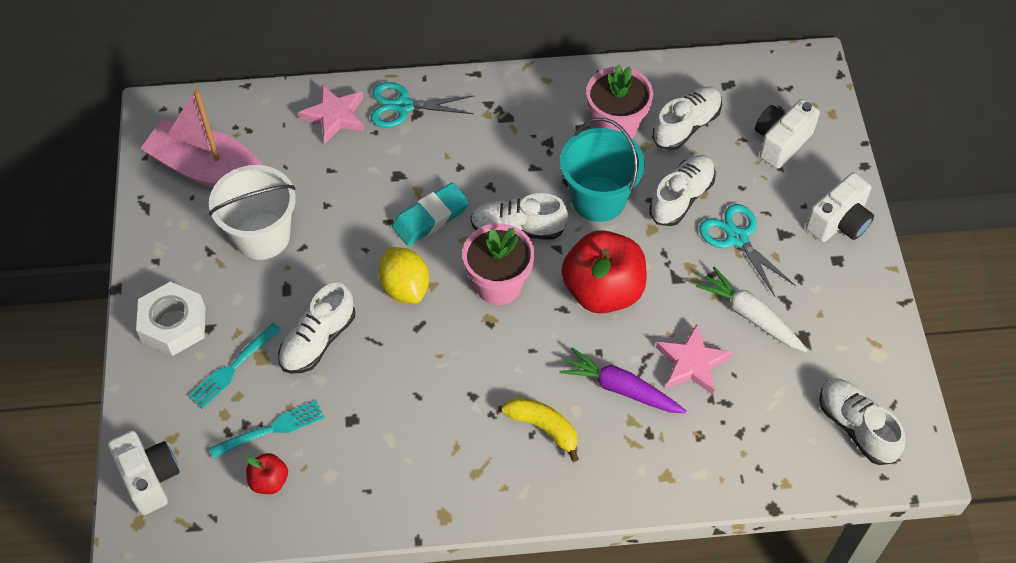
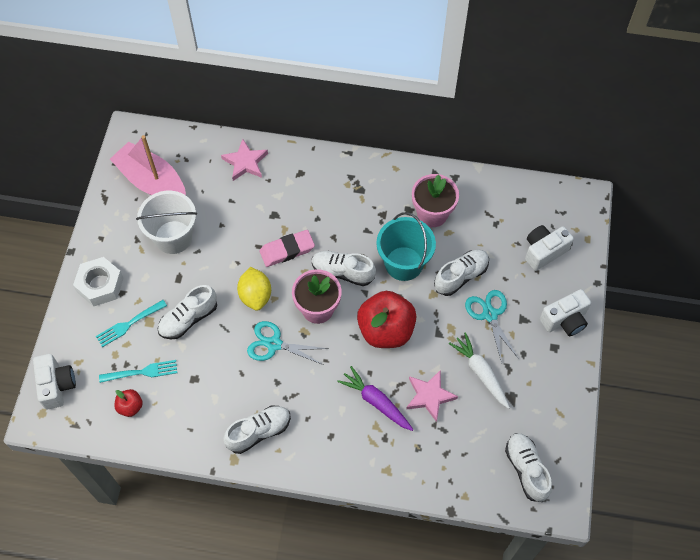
camera: 15 degrees right, 5 degrees up
(403, 106) = (293, 165): turquoise scissors -> turquoise scissors (274, 344)
(430, 217) = (287, 250): turquoise eraser -> pink eraser
(544, 428) = (316, 416): yellow banana -> none
(686, 126) = (481, 224): white shoe -> white shoe (259, 432)

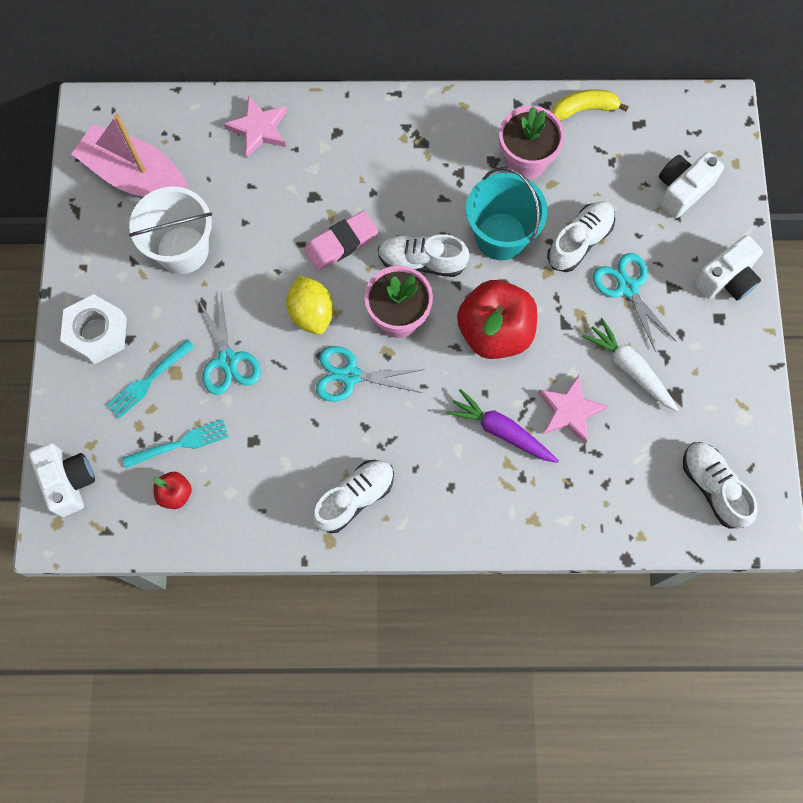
camera: 10 degrees left, 10 degrees up
(188, 319) = (228, 360): white shoe -> turquoise scissors
(482, 184) = (584, 109): none -> yellow banana

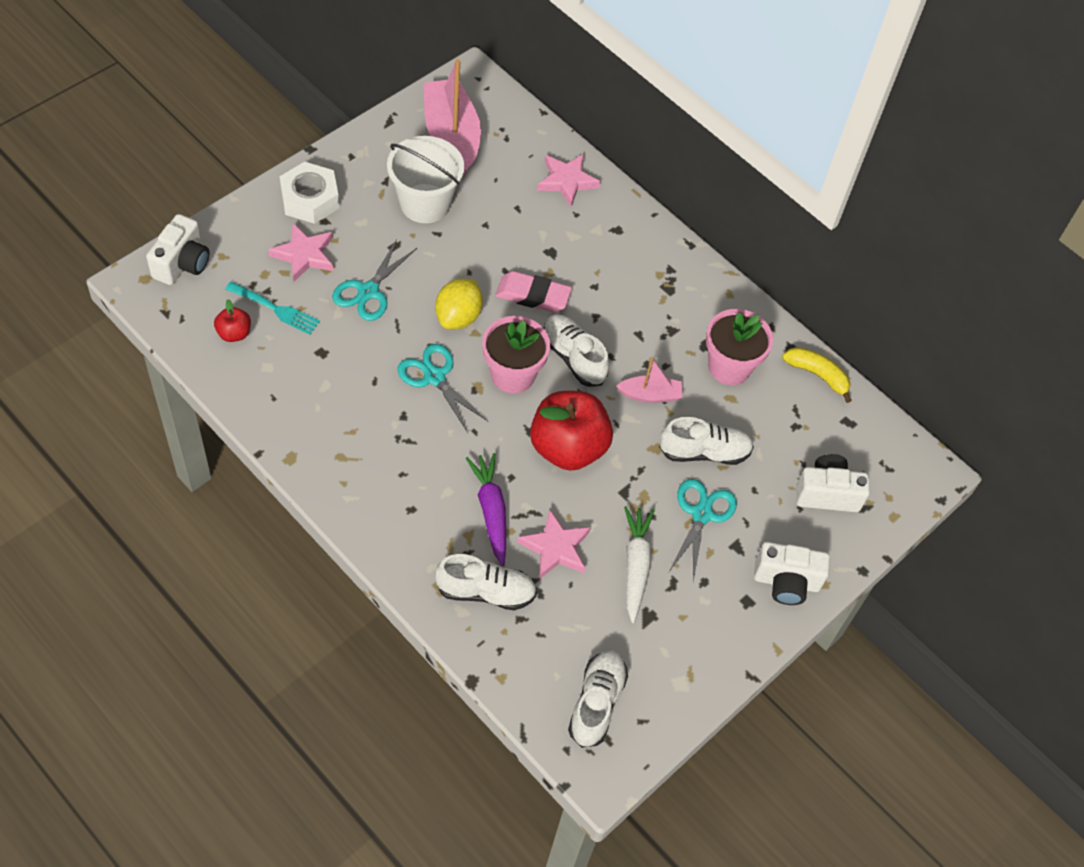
camera: 40 degrees right, 15 degrees down
(148, 381) = (304, 255): turquoise fork -> pink star
(354, 498) = (340, 450): white shoe -> white shoe (486, 591)
(500, 236) = (650, 395): turquoise bucket -> pink boat

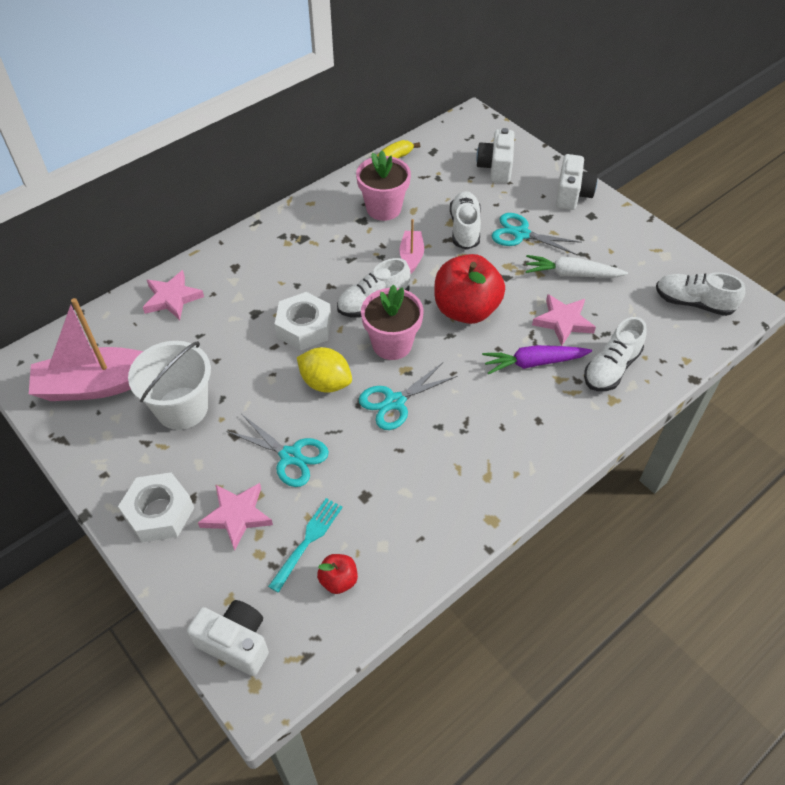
camera: 80 degrees left, 5 degrees down
(486, 591) = (611, 368): white shoe -> white shoe turned 150 degrees counterclockwise
(533, 295) = (304, 327): pink eraser -> white nut

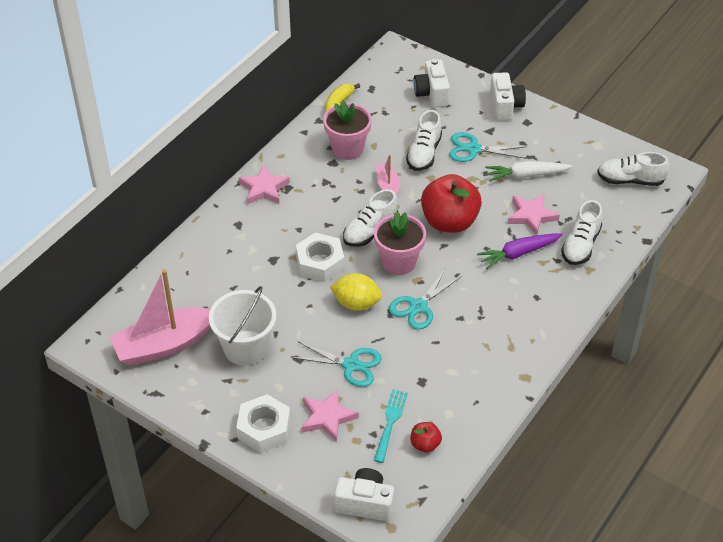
camera: 15 degrees left, 5 degrees down
(172, 298) = (195, 261): pink star -> pink star (264, 188)
(464, 228) = (424, 153): white shoe -> white shoe turned 150 degrees counterclockwise

